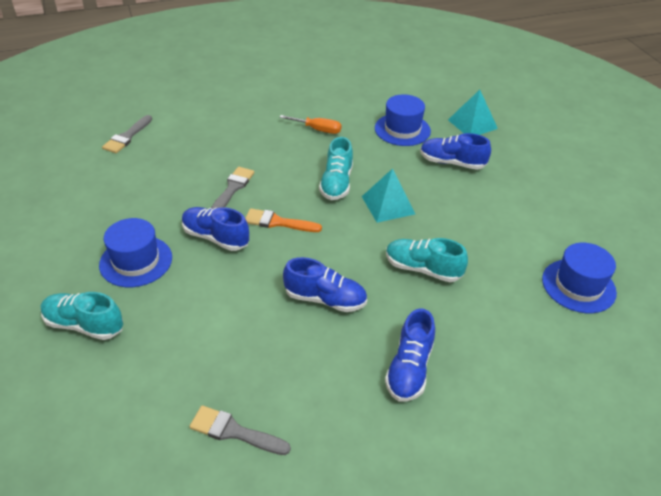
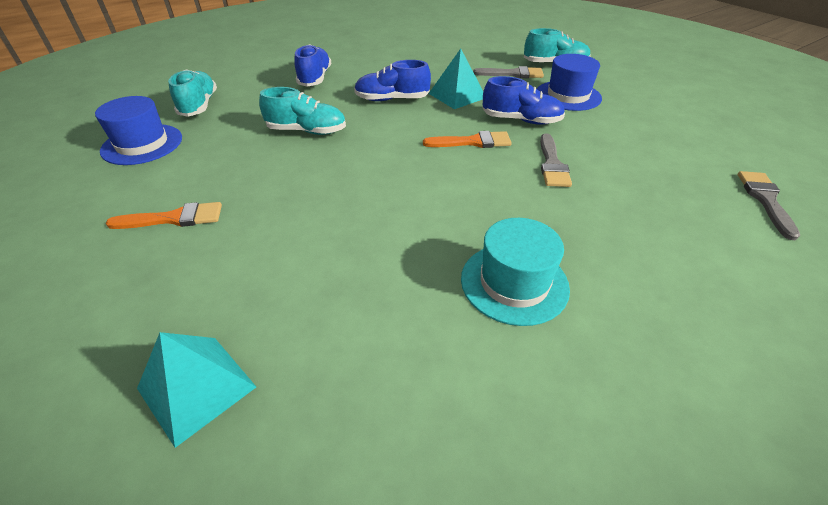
camera: 165 degrees right, 0 degrees up
(234, 431) = (417, 46): grey brush -> grey brush (512, 74)
(318, 130) = (514, 283): orange screwdriver -> turquoise hat
(336, 183) = (431, 195): turquoise shoe -> turquoise shoe (199, 106)
(388, 205) = (355, 182): turquoise pyramid -> turquoise pyramid (457, 95)
(402, 129) = (357, 325): blue hat -> none
(452, 163) = (260, 267): blue shoe -> none
(515, 203) = (174, 218): none -> orange brush

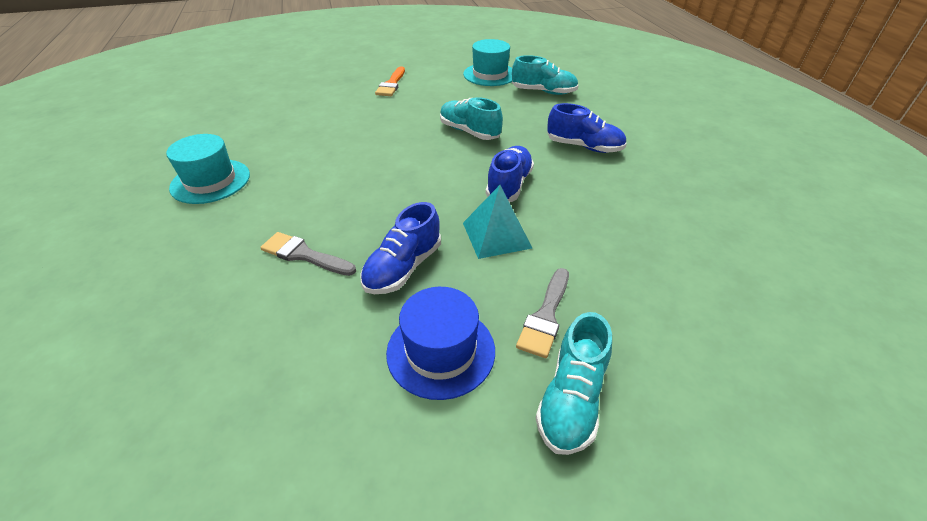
camera: 110 degrees right, 0 degrees up
(142, 144) = (490, 74): blue hat -> turquoise hat
(196, 387) = (265, 89): turquoise pyramid -> none
(307, 131) = (469, 132): turquoise shoe -> turquoise shoe turned 105 degrees clockwise
(472, 142) = (385, 215): orange brush -> none
(765, 200) = (74, 410): grey brush -> none

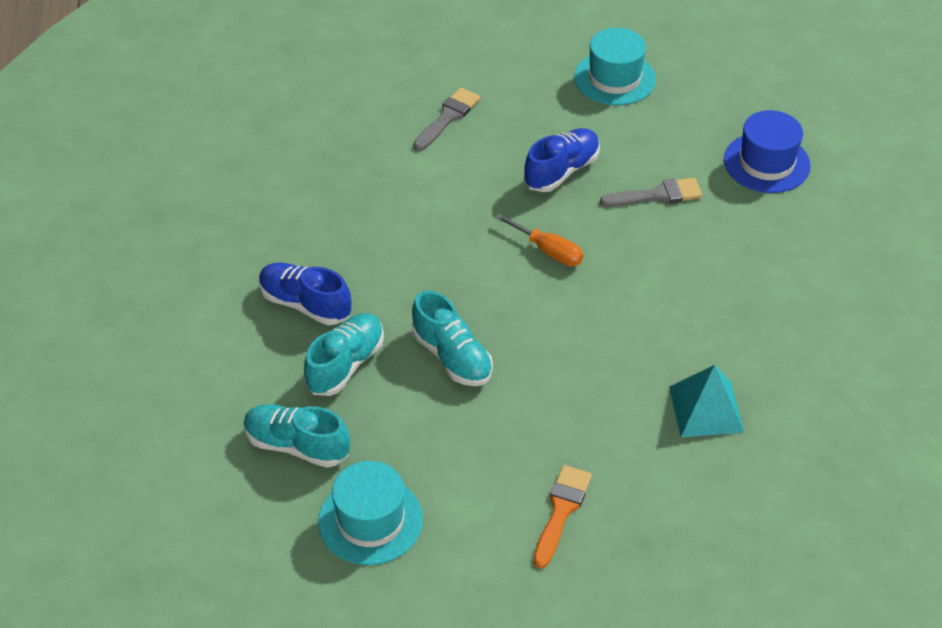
camera: 170 degrees left, 5 degrees up
(210, 181) = (793, 306): turquoise hat -> turquoise hat (614, 78)
(304, 255) = (657, 195): grey brush -> grey brush turned 45 degrees counterclockwise
(410, 197) = (548, 251): none -> orange screwdriver
(441, 351) = (537, 105): blue hat -> blue hat (766, 163)
(496, 235) = (465, 192): turquoise pyramid -> turquoise pyramid (706, 409)
(509, 185) = (429, 253): blue shoe -> none
(571, 398) = (452, 68): turquoise shoe -> turquoise shoe (345, 364)

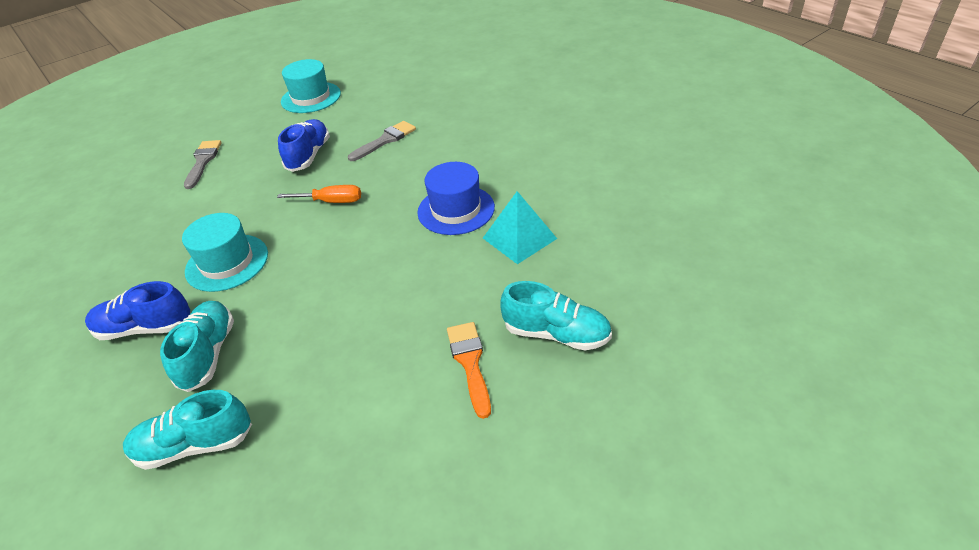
camera: 30 degrees left, 5 degrees down
(370, 520) = (306, 469): turquoise hat -> turquoise hat (227, 262)
(452, 357) = (301, 302): turquoise shoe -> turquoise shoe (556, 334)
(766, 163) = (442, 97): blue hat -> blue hat (456, 210)

